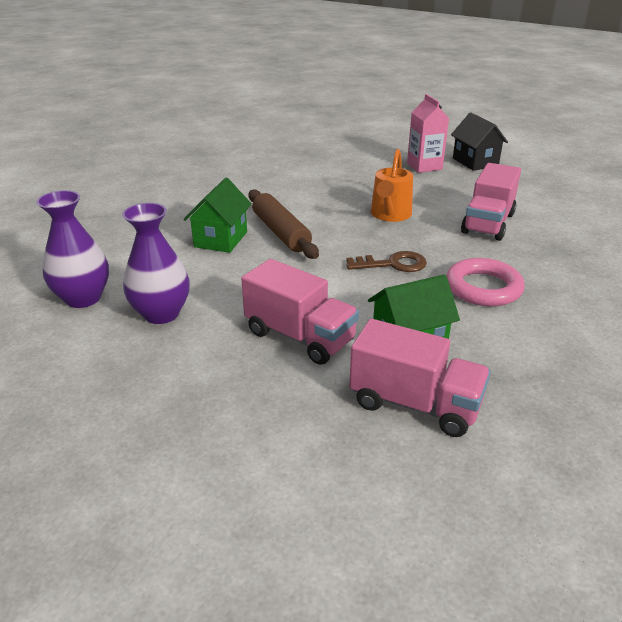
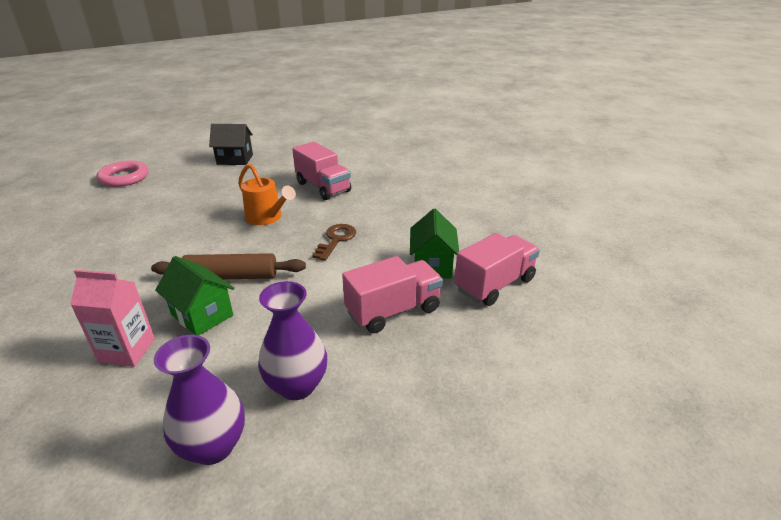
camera: 65 degrees left, 0 degrees up
(424, 166) = (212, 178): pink carton -> pink carton (127, 350)
(483, 288) = (395, 217): pink ring -> pink ring (124, 178)

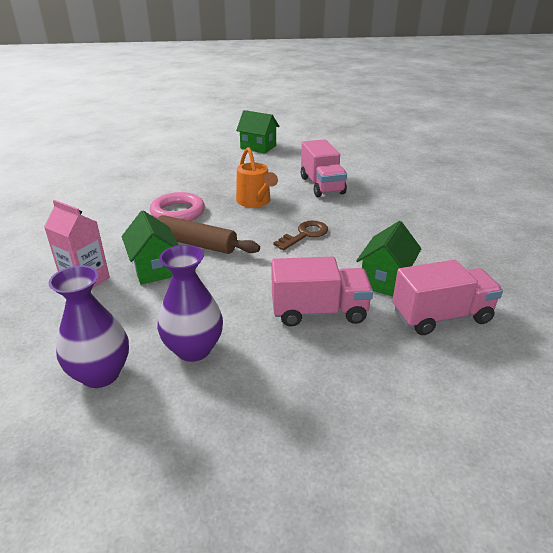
camera: 25 degrees right, 0 degrees up
(124, 178) = (162, 146): pink ring -> pink ring (178, 212)
(235, 159) = (258, 147): black house -> green house

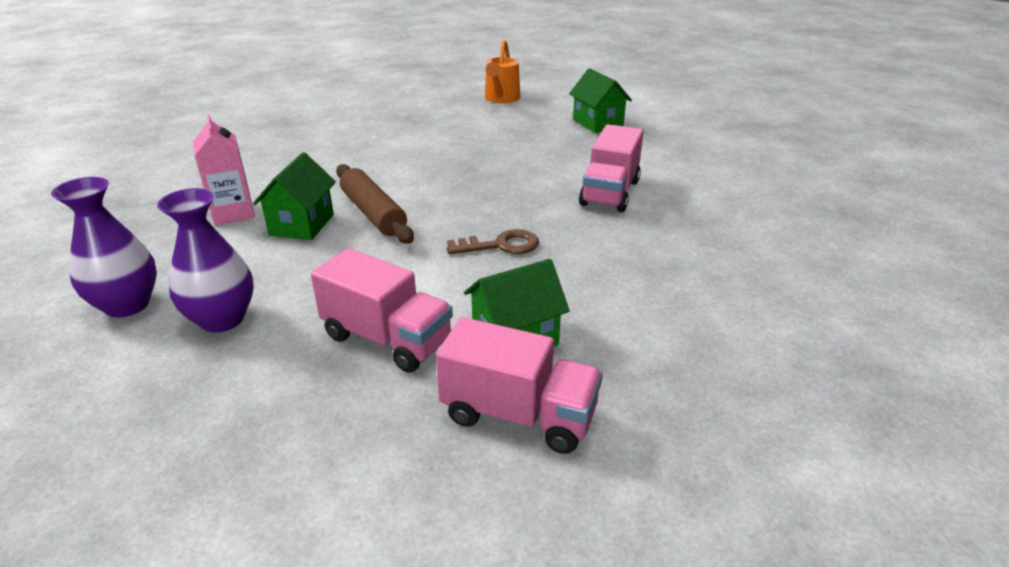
camera: 35 degrees right, 0 degrees up
(178, 212) = (403, 173): pink ring -> none
(255, 202) = (500, 188): orange watering can -> orange watering can (501, 99)

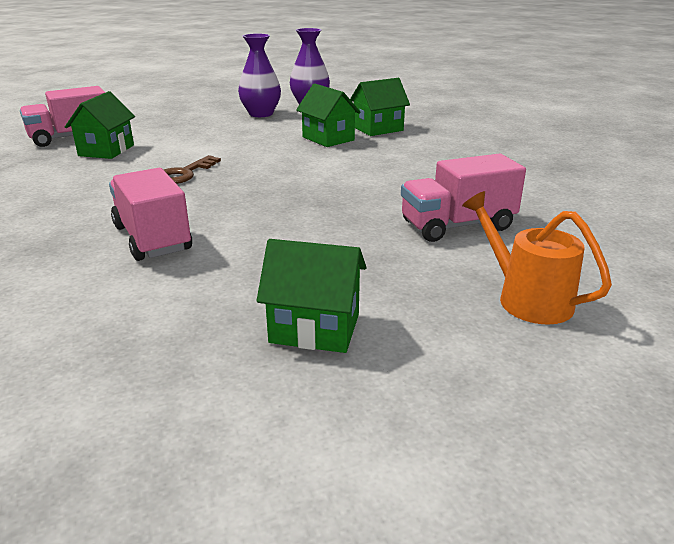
camera: 130 degrees right, 5 degrees down
(233, 213) = (378, 129): pink carton -> green house
(373, 213) = (306, 156): brown rolling pin -> none
(387, 339) = (173, 132): pink truck -> pink truck (457, 226)

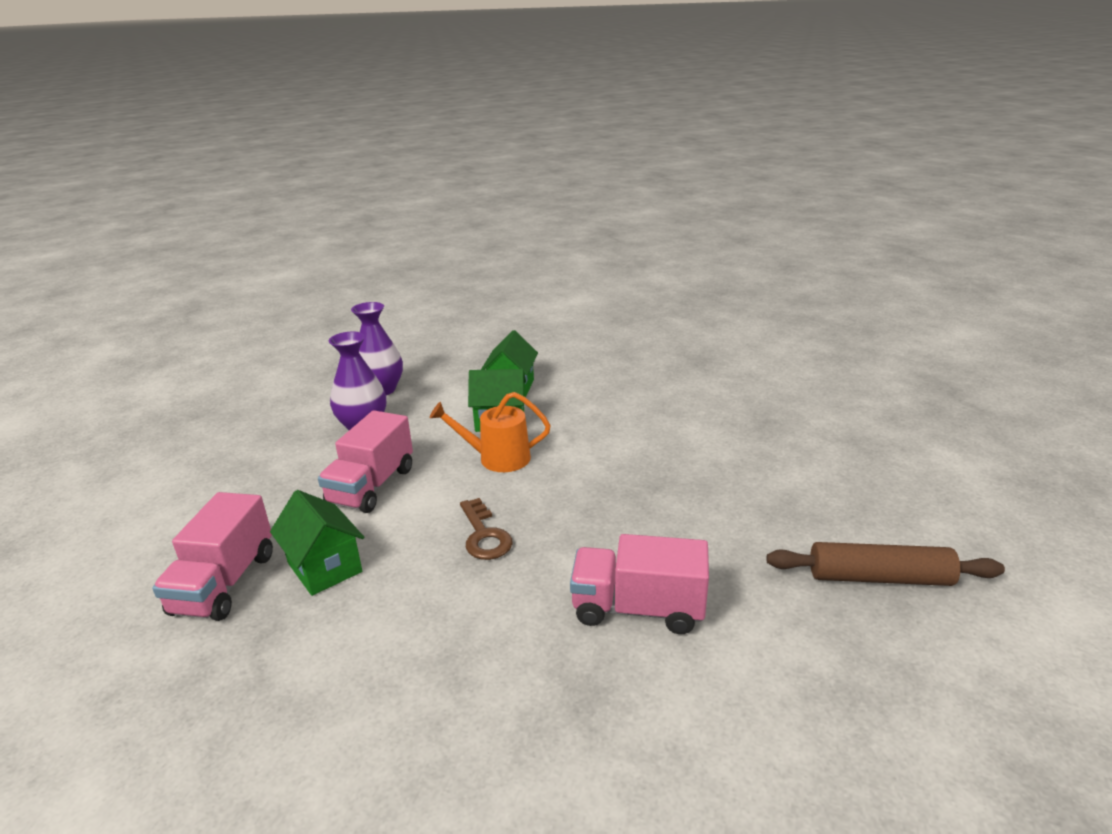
camera: 50 degrees left, 0 degrees up
(315, 328) = (879, 577): green house -> brown rolling pin
(457, 226) = (761, 447): pink truck -> pink truck (372, 486)
(526, 298) = (893, 474): orange watering can -> orange watering can (497, 458)

